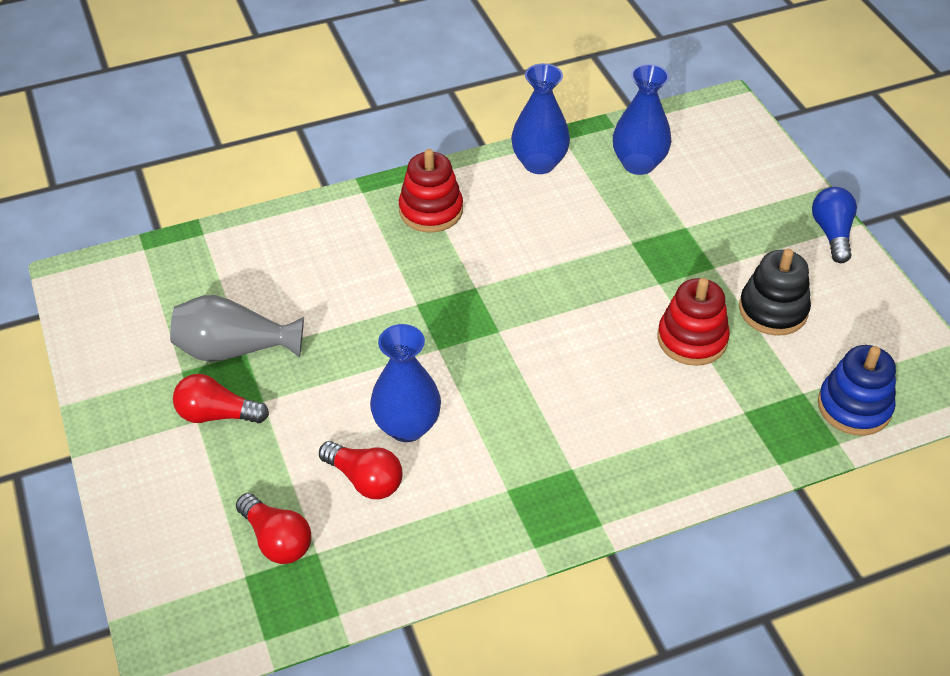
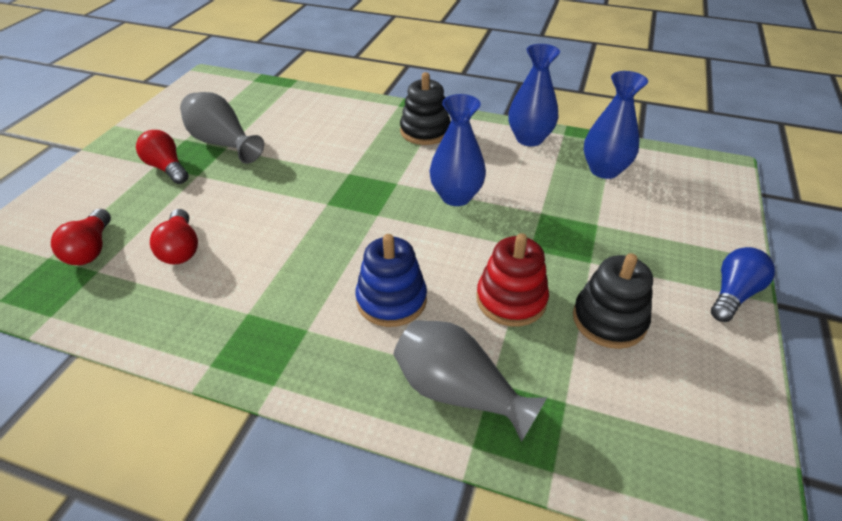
camera: 40 degrees right, 5 degrees down
(407, 426) = (246, 234): blue vase -> blue vase (456, 196)
(431, 210) = (425, 131): red stacking toy -> black stacking toy
(732, 435) = (458, 392): none -> grey vase
(854, 407) = (605, 449): blue stacking toy -> blue stacking toy (391, 300)

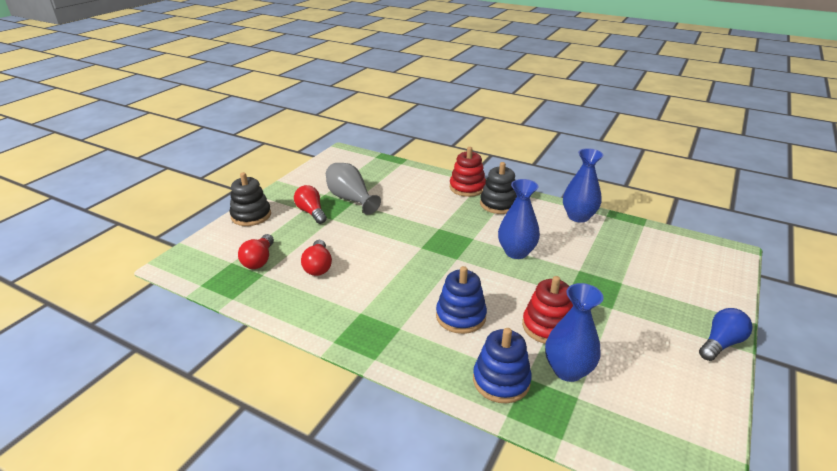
camera: 10 degrees right, 10 degrees down
(381, 112) = (467, 187): none -> red stacking toy
(458, 392) = (501, 380): grey vase -> blue stacking toy
(604, 170) = (634, 245): blue vase -> blue vase (568, 370)
(609, 320) = (619, 349): black stacking toy -> black stacking toy (251, 215)

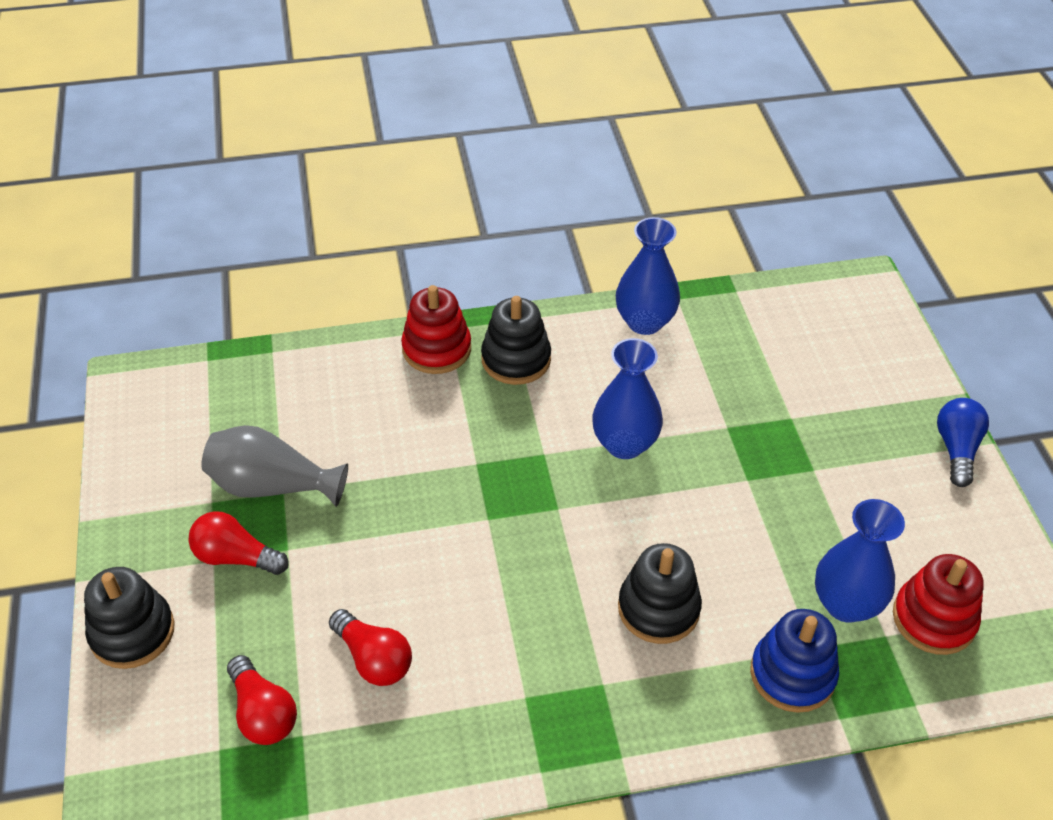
camera: 40 degrees left, 15 degrees up
(461, 316) = (658, 608): blue stacking toy -> black stacking toy
(547, 326) = (770, 551): red stacking toy -> red stacking toy (933, 619)

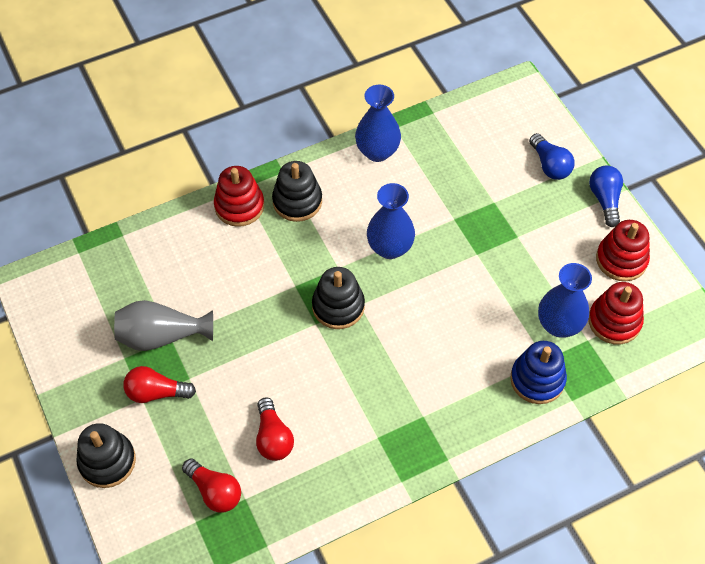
camera: 15 degrees left, 10 degrees up
(373, 659) = (273, 438): red light bulb -> red light bulb turned 45 degrees clockwise
(658, 608) = (444, 357): black stacking toy -> black stacking toy (338, 306)
(885, 388) = (550, 165): none -> blue light bulb
(964, 535) = (621, 260): none -> red stacking toy

